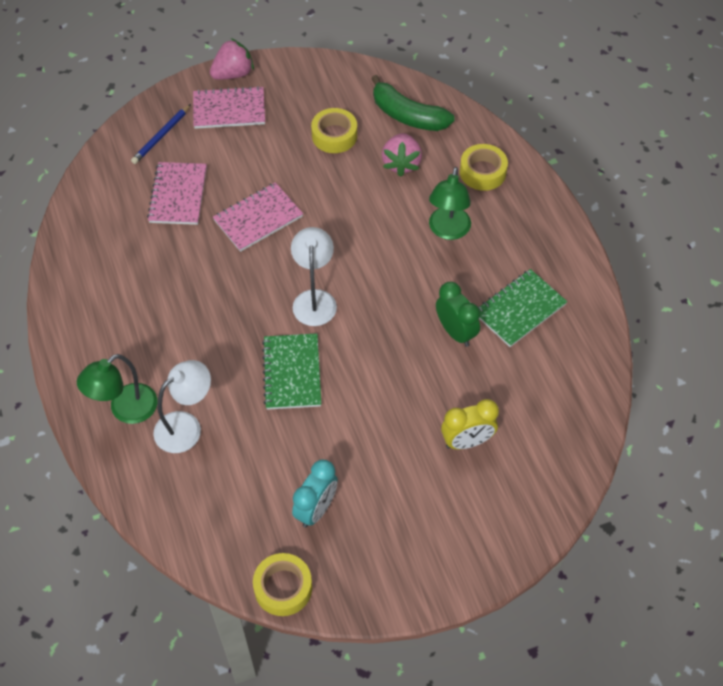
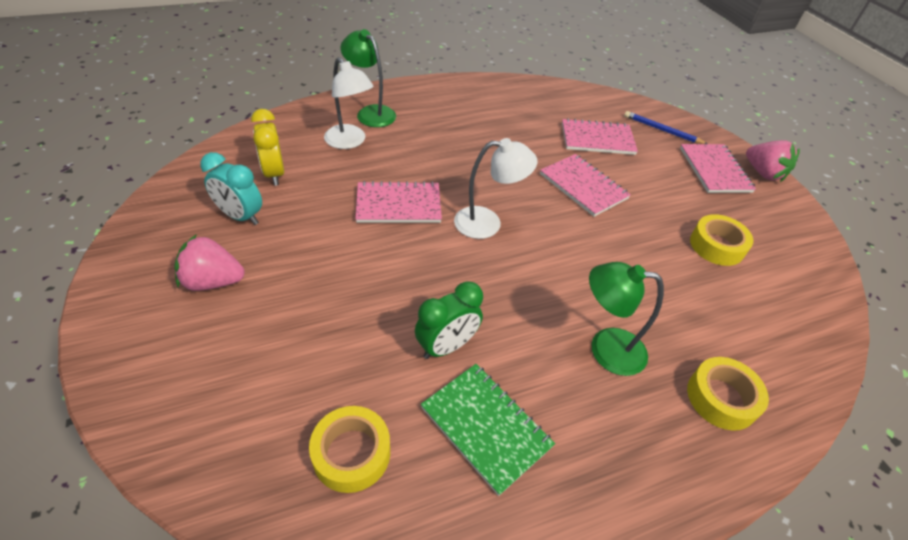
camera: 85 degrees right, 10 degrees down
(283, 588) = (168, 193): yellow tape -> yellow tape (351, 453)
(292, 373) = (398, 204): green notebook -> pink notebook
(401, 163) = (700, 305): pink strawberry -> pink strawberry (213, 281)
(407, 115) = (782, 316): green banana -> none
(467, 441) = (286, 347): yellow clock -> yellow clock (274, 174)

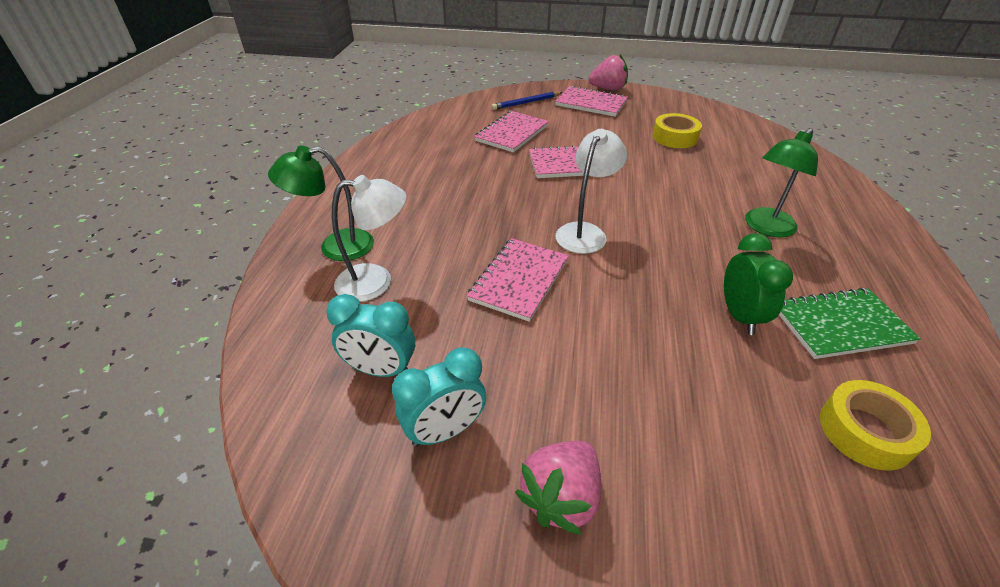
camera: 55 degrees left, 5 degrees down
(274, 174) = (381, 370): yellow clock -> turquoise clock
(721, 398) = (824, 198): yellow tape -> none

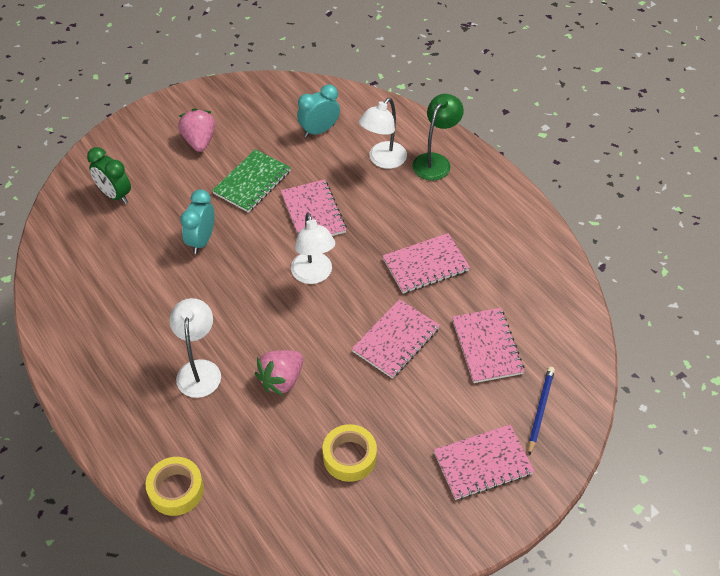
camera: 135 degrees right, 10 degrees up
(445, 431) = (264, 130): turquoise clock -> turquoise clock (201, 240)
(480, 186) = (425, 265): none -> pink notebook
(608, 89) = (501, 517): pink strawberry -> pink strawberry (281, 380)
(739, 316) = (177, 274): green clock -> green clock (115, 195)
(765, 228) = (199, 370): green lamp -> white lamp
(840, 325) = (119, 307): green notebook -> green notebook (252, 182)
(865, 431) = (90, 246): yellow tape -> yellow tape (176, 490)

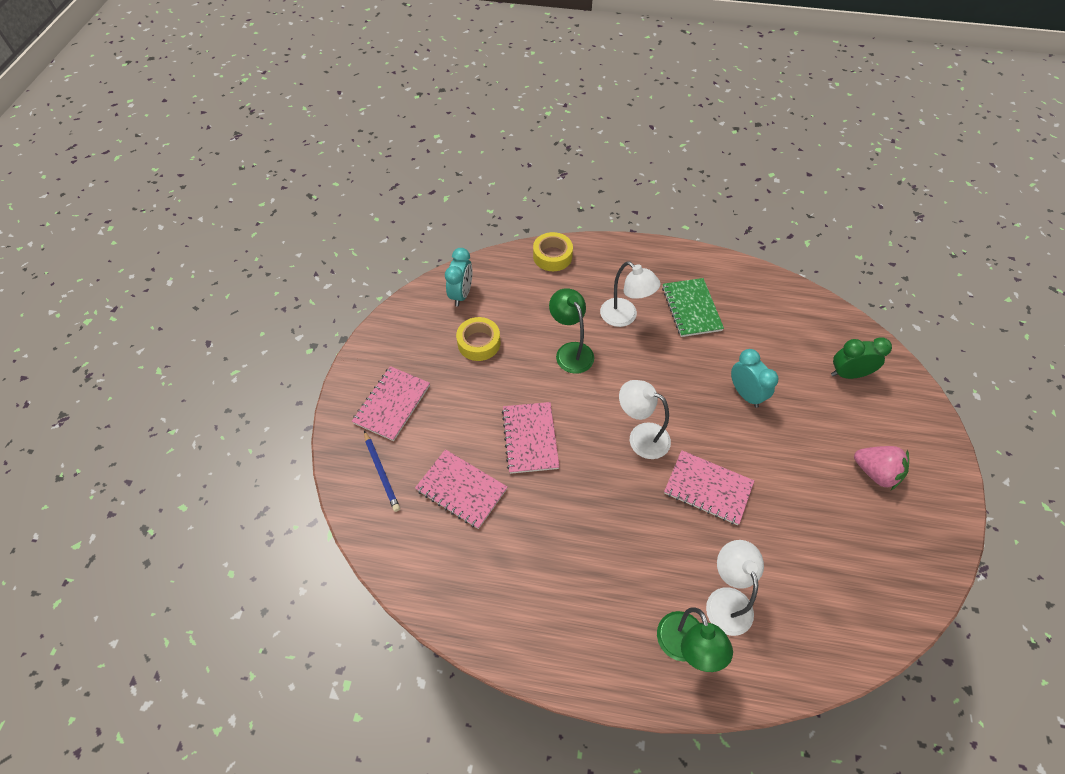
camera: 135 degrees right, 5 degrees up
(252, 182) = (785, 473): green notebook -> green notebook (691, 308)
(281, 380) = (570, 351): pink strawberry -> green lamp
(319, 130) = (815, 580): turquoise clock -> turquoise clock (461, 294)
(425, 265) = (574, 520): pink notebook -> none

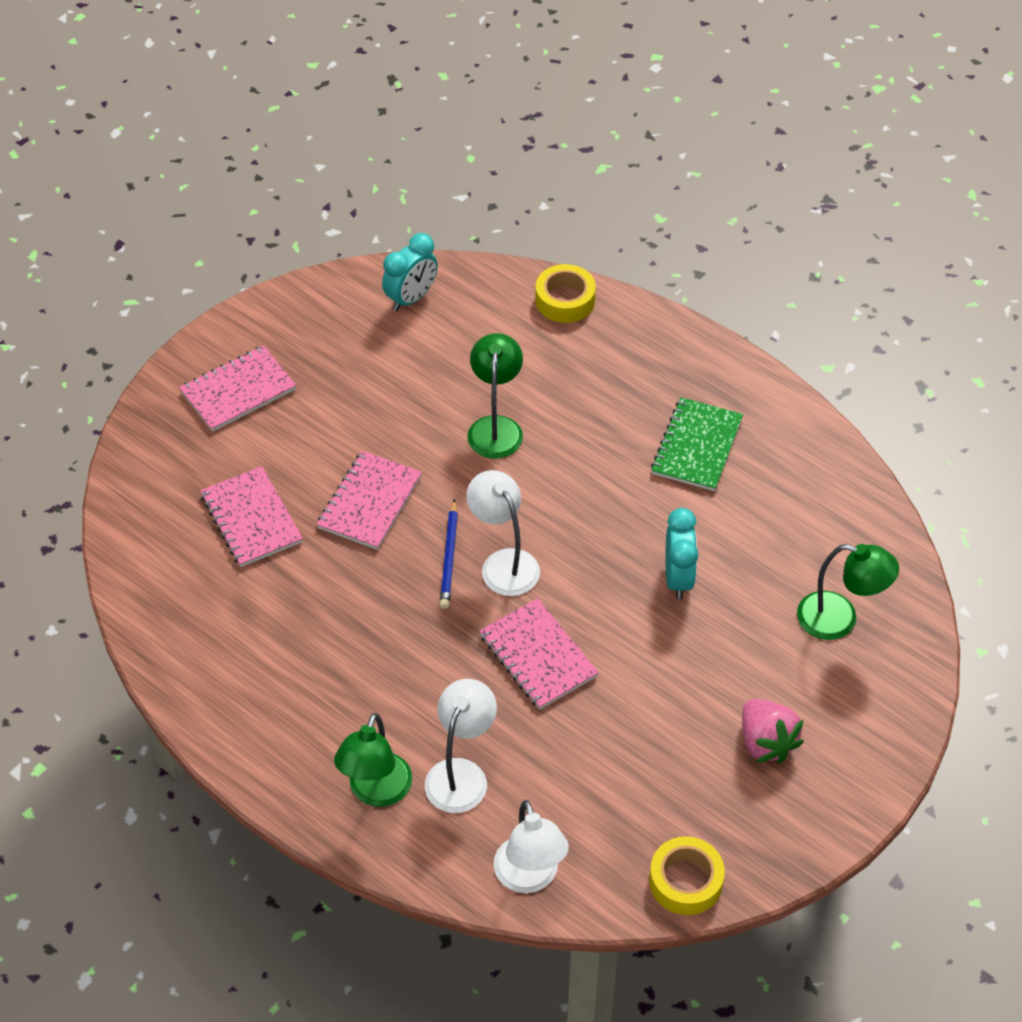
camera: 30 degrees right, 5 degrees down
(381, 472) = (177, 458): blue pencil -> blue pencil (449, 557)
(479, 343) = (389, 367): yellow tape -> yellow tape (685, 881)
(624, 317) = (598, 417): white lamp -> white lamp (530, 877)
(848, 374) = (839, 619): green clock -> green lamp

